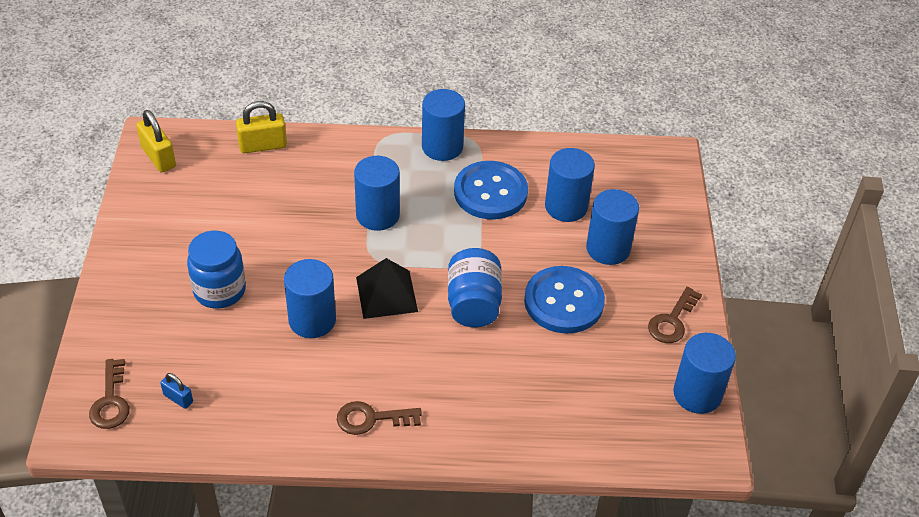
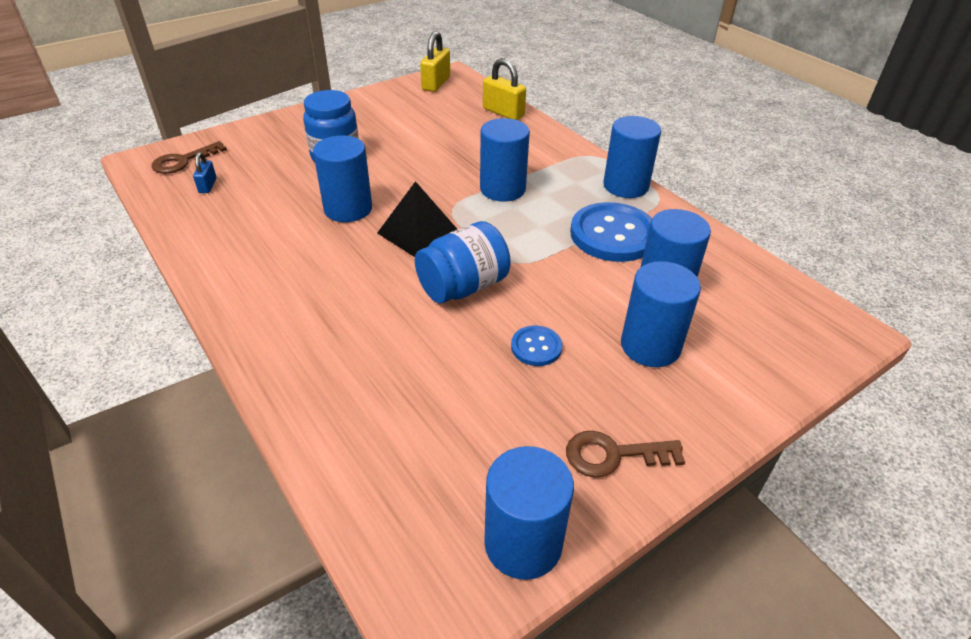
camera: 55 degrees right, 5 degrees down
(371, 419) = (261, 289): brown key -> none
(563, 302) = (536, 347): blue button -> blue button, size x0.49

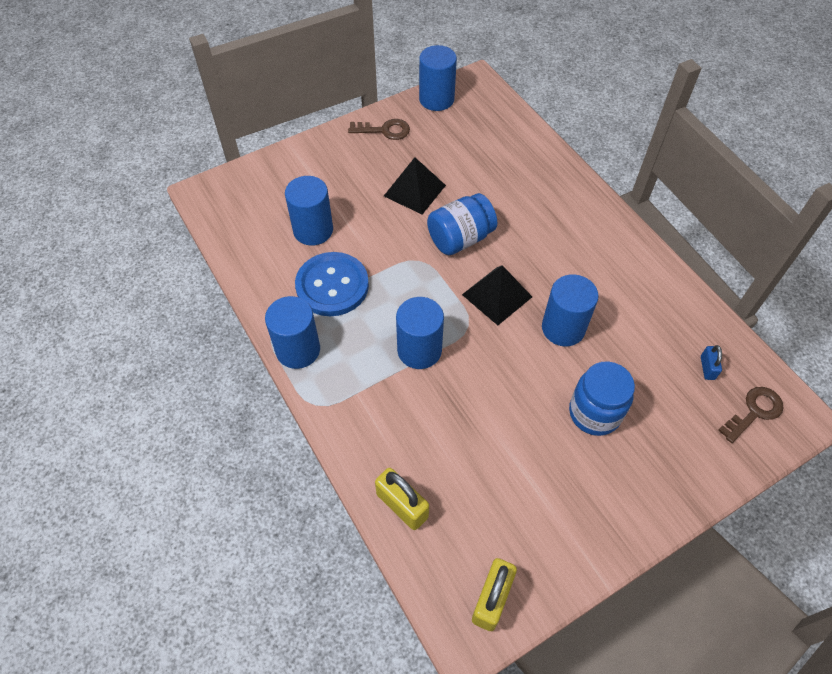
camera: 175 degrees left, 15 degrees up
(536, 347) = (414, 190): blue button -> black pyramid
(650, 346) = (341, 188): blue cylinder -> none

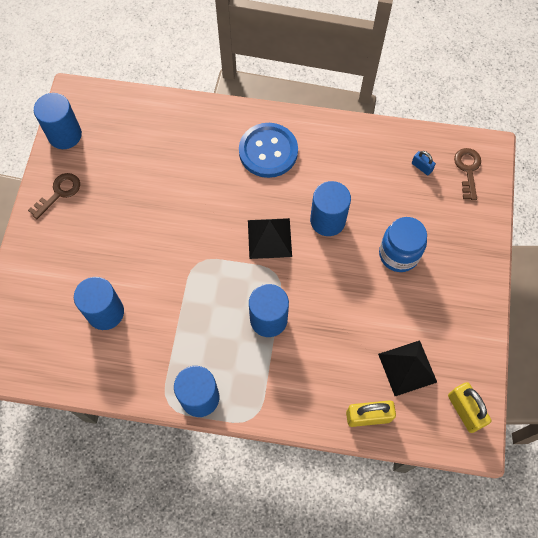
camera: 50 degrees left, 10 degrees up
(332, 286) = (167, 335): blue button -> blue button (268, 151)
(414, 190) = (135, 217): black pyramid -> black pyramid (407, 368)
(460, 238) = (204, 222): blue jar -> none

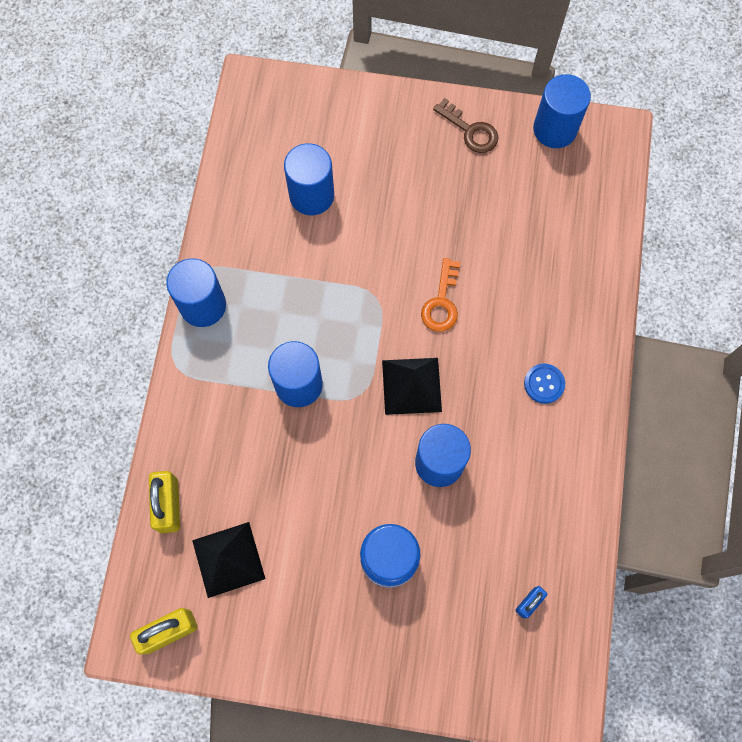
camera: 90 degrees right, 5 degrees up
(203, 216) = (441, 302): none -> orange key
(268, 151) = (544, 384): blue button -> blue button, size x0.49
(467, 169) = (528, 673): brown key -> none

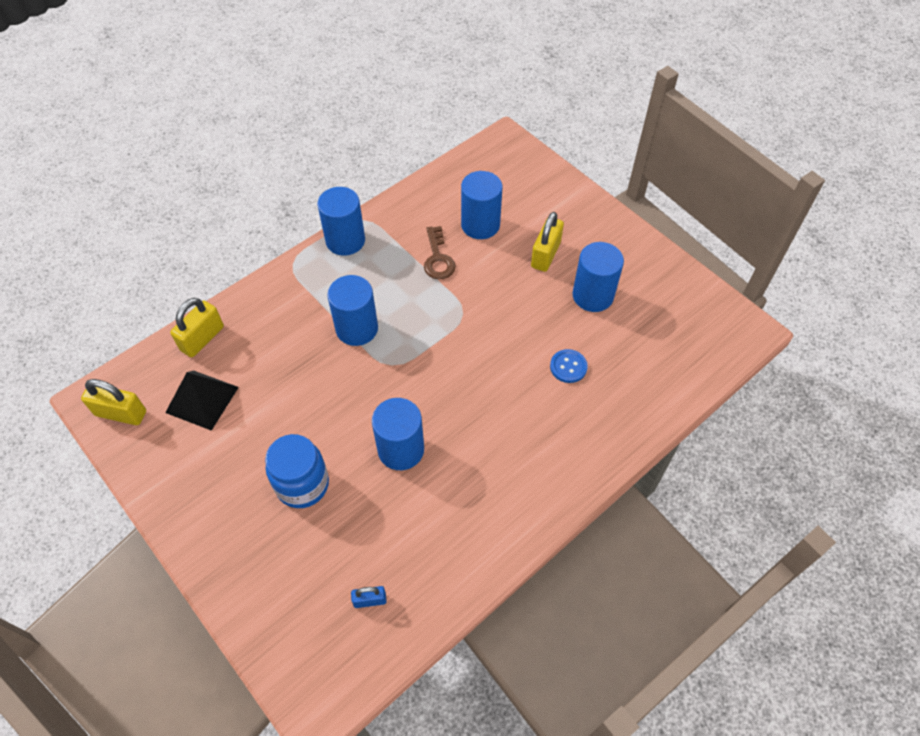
camera: 40 degrees right, 15 degrees down
(396, 184) = (545, 255): none -> yellow padlock
(412, 386) = (432, 385): black pyramid -> none
(441, 302) = (506, 348): orange key -> none
(470, 131) = (632, 257): brown key -> brown key (438, 258)
(544, 384) = (530, 456): blue button -> blue button (568, 367)
(555, 129) = (700, 296): blue cylinder -> blue cylinder (593, 295)

